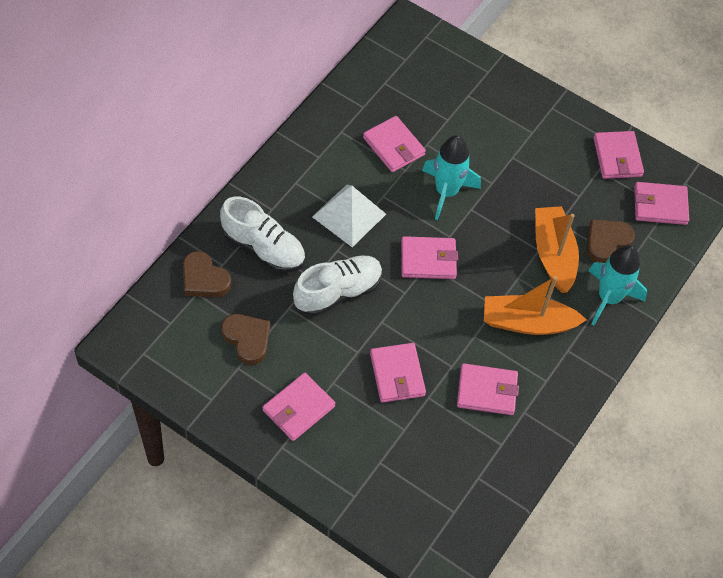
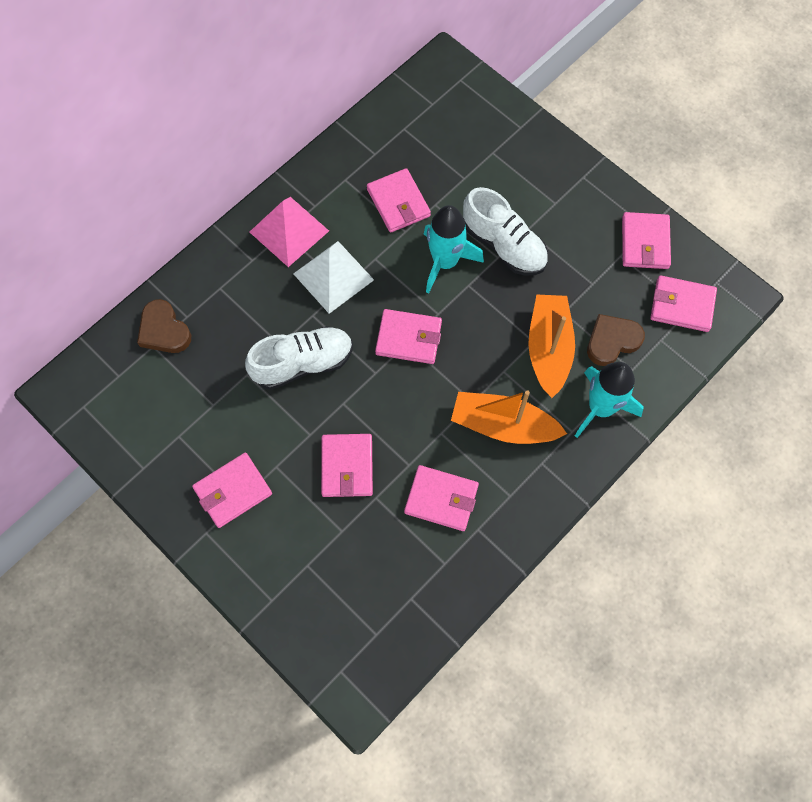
camera: 15 degrees right, 10 degrees up
(247, 339) = (195, 405): brown heart -> none
(263, 248) = (234, 303): white shoe -> white shoe (504, 245)
(300, 181) = (289, 231): none -> pink pyramid

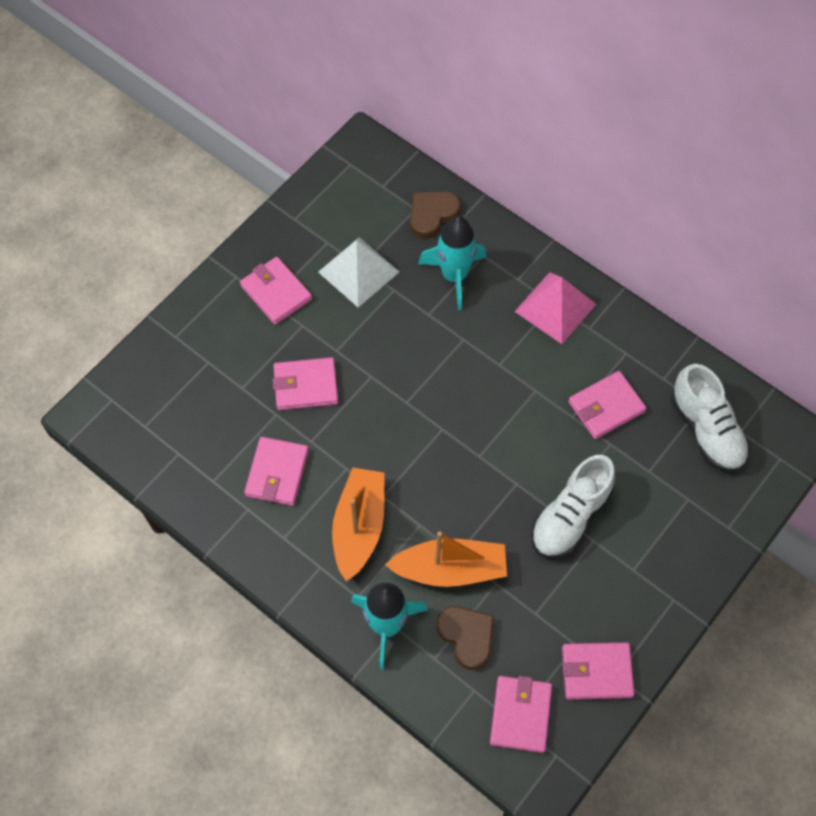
camera: 85 degrees right, 5 degrees down
(303, 363) = (409, 336): white shoe -> white shoe (706, 430)
(333, 276) = (509, 353): white pyramid -> white pyramid (358, 271)
(408, 338) = (447, 430): pink wallet -> none
(445, 262) = (541, 458): turquoise rocket -> turquoise rocket (454, 276)

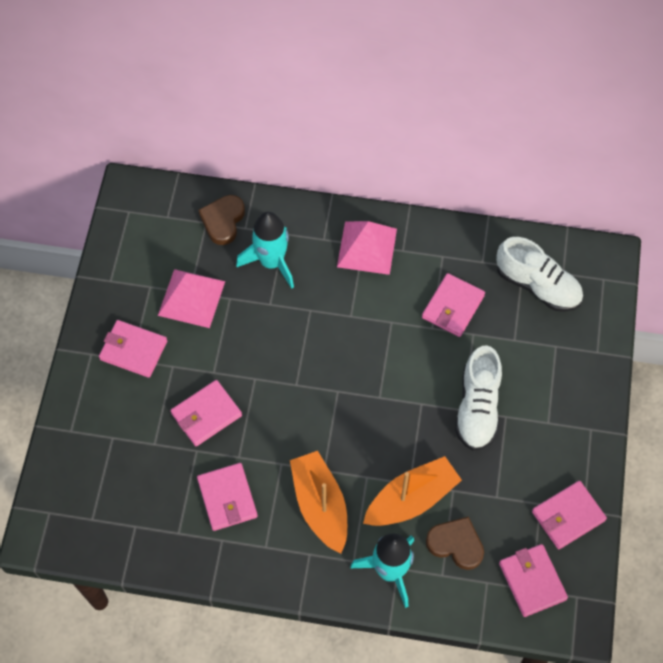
camera: 30 degrees left, 0 degrees up
(358, 271) = (191, 298): white pyramid -> pink pyramid

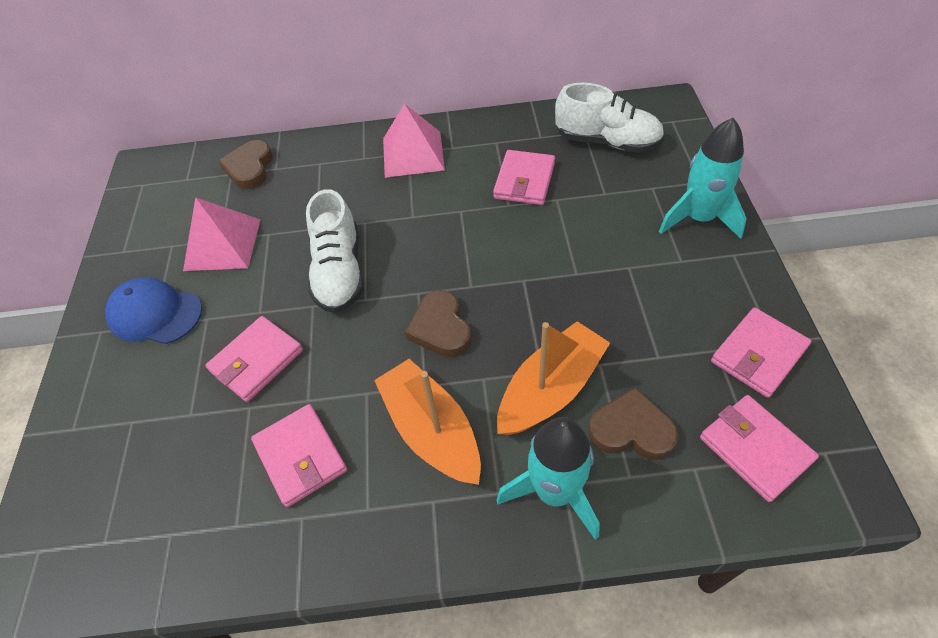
camera: 10 degrees left, 10 degrees down
(133, 350) = (155, 314): pink wallet -> blue cap
(272, 262) = (311, 190): turquoise rocket -> turquoise rocket (699, 218)
(347, 427) = (440, 328): none -> brown heart
(477, 408) = (592, 267): white shoe -> white shoe (339, 272)

